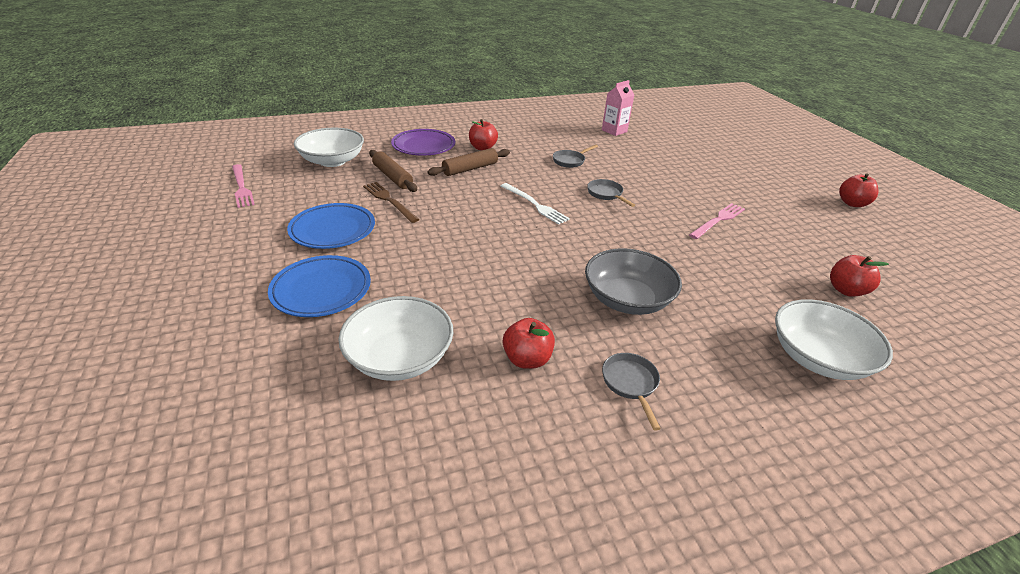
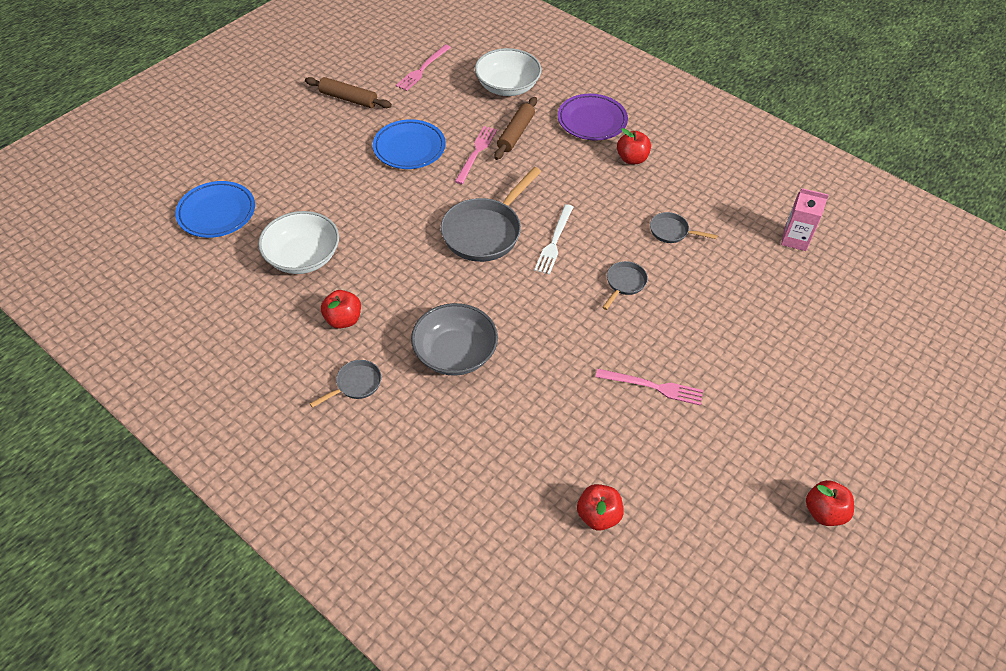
camera: 60 degrees right, 15 degrees up
(321, 290) = (339, 185): blue plate -> blue plate (217, 213)
(389, 201) = (476, 153): brown fork -> pink fork
(470, 169) = (579, 171): brown rolling pin -> brown rolling pin (348, 99)
(489, 230) = (485, 231): none -> grey pan
(817, 358) = (467, 500): white bowl -> none

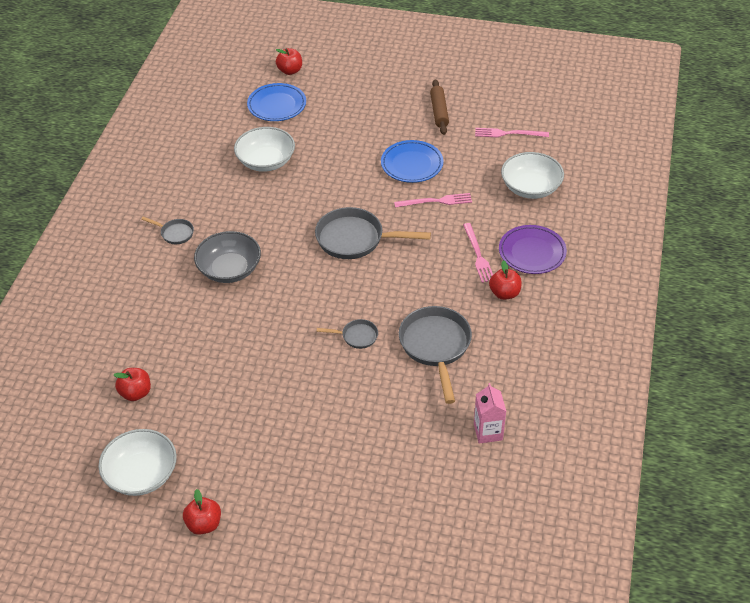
camera: 65 degrees right, 5 degrees down
(343, 320) = (224, 204): red apple -> red apple (290, 71)
(516, 133) = (477, 214): brown rolling pin -> none
(554, 241) = (373, 281): white fork -> none
(653, 387) = (264, 387): pink fork -> pink fork (478, 255)
(672, 231) = (436, 347): grey pan -> grey pan, size x2.02
(728, 551) = (141, 474): none -> white bowl

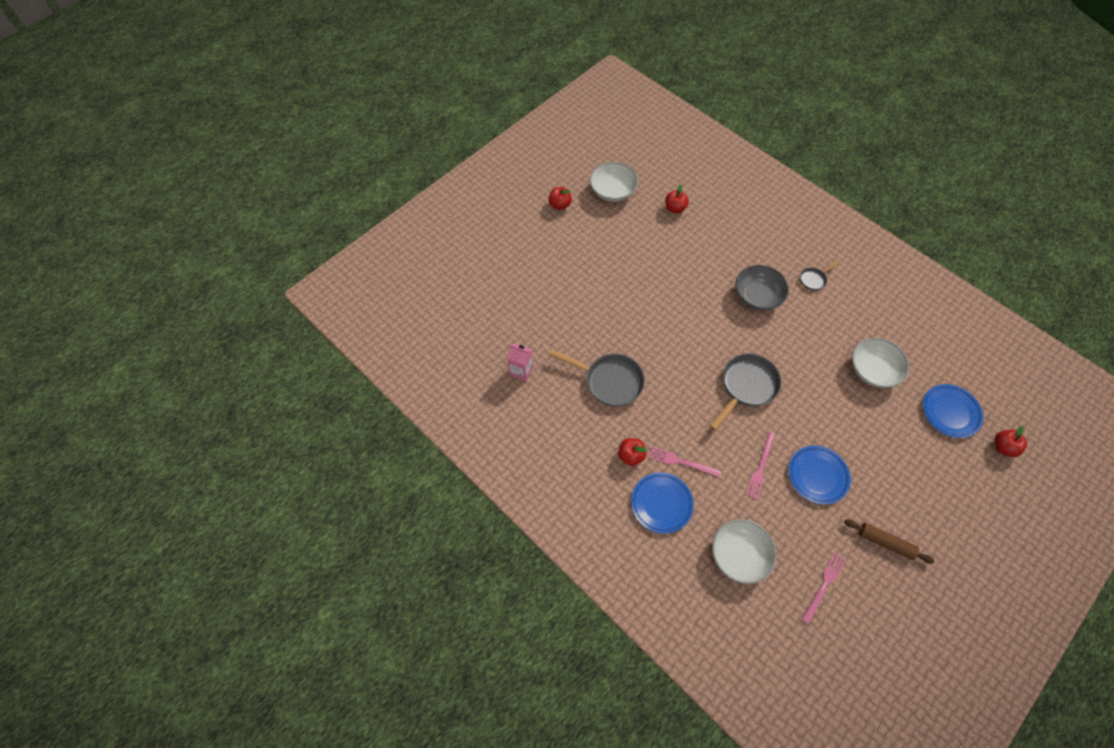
camera: 120 degrees right, 15 degrees up
(357, 336) = (648, 340): grey pan -> none
(532, 252) = (661, 503): purple plate -> blue plate

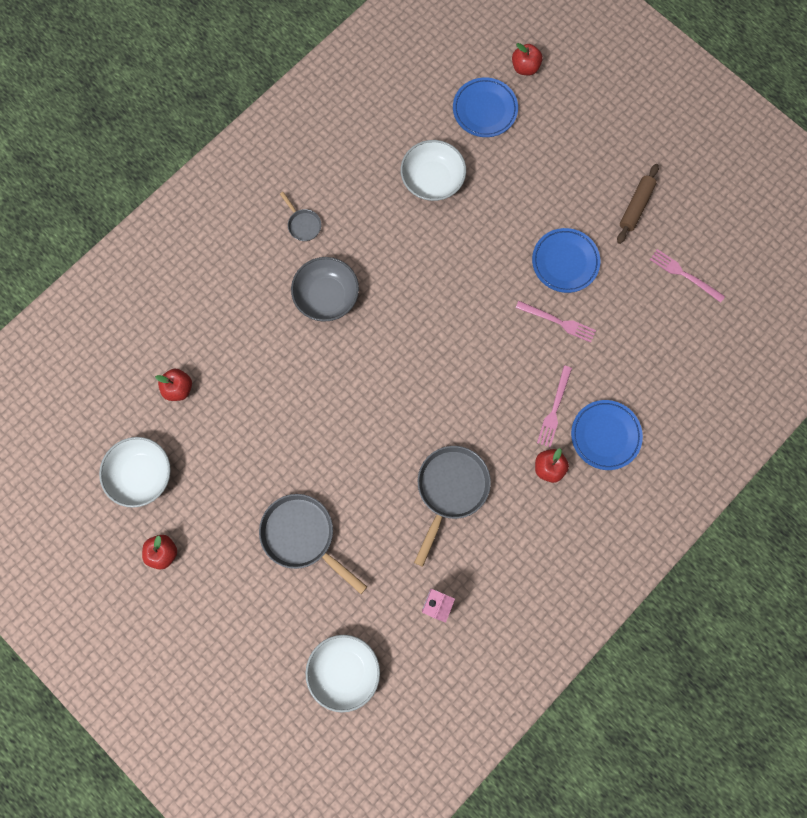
camera: 90 degrees left, 15 degrees up
(739, 555) = (658, 356): white bowl -> white bowl (344, 670)
(746, 387) = (456, 325): grey pan -> grey pan (303, 536)

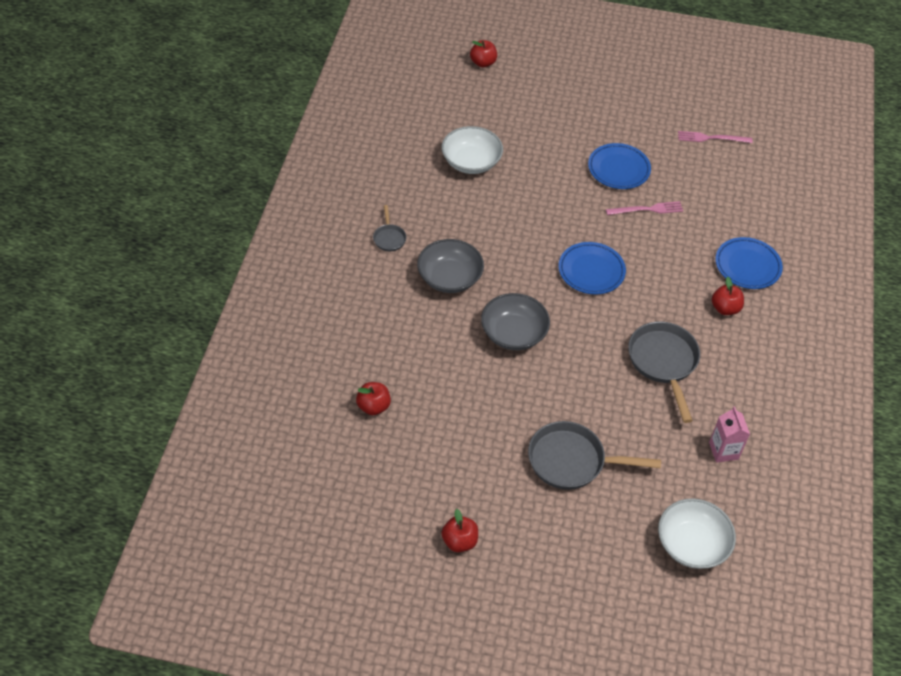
camera: 35 degrees left, 25 degrees down
(141, 474) = (391, 490): white bowl -> none
(303, 224) = (389, 238): grey pan -> grey pan turned 60 degrees clockwise
(342, 384) = (513, 333): none -> grey bowl
(484, 110) = (474, 101): blue plate -> blue plate (591, 271)
(554, 409) = (695, 267): pink fork -> none
(635, 206) = (639, 112): brown rolling pin -> none

